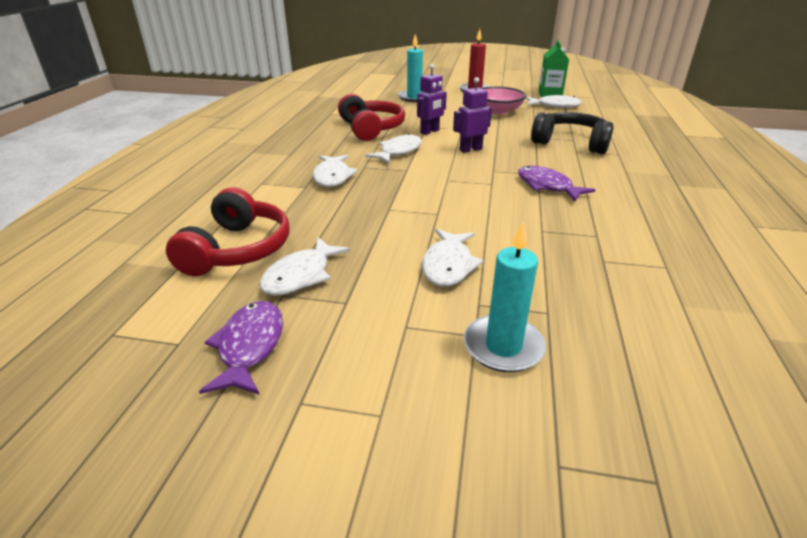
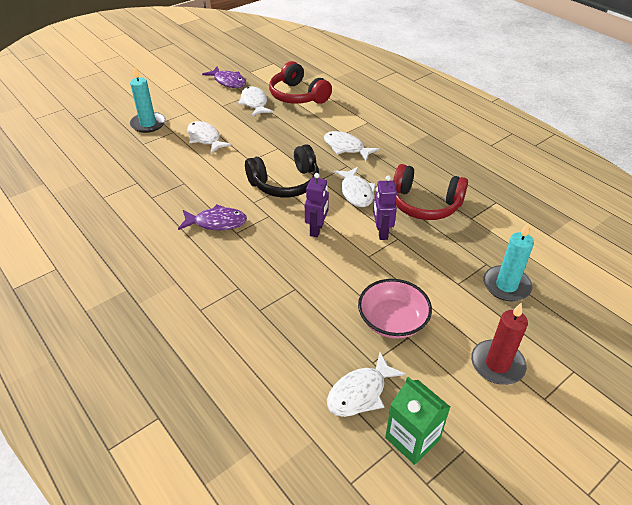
camera: 130 degrees right, 10 degrees up
(571, 143) = (256, 300): black headphones -> black headphones (285, 183)

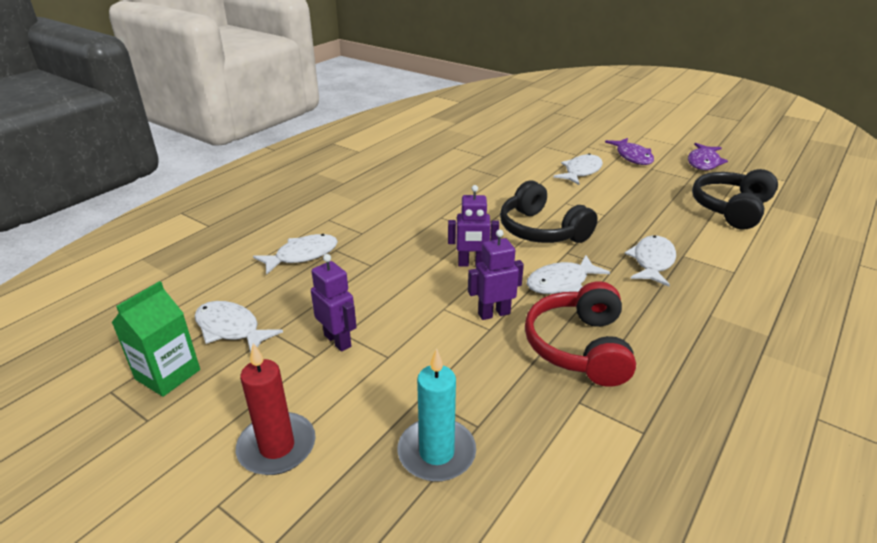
camera: 75 degrees right, 10 degrees down
(148, 124) = (577, 141): turquoise candle -> none
(216, 222) = (450, 204): purple fish -> purple fish (632, 157)
(254, 103) = (679, 185): white fish -> white fish (302, 255)
(298, 96) = (731, 209): red headphones -> black headphones
(392, 321) = (338, 340): pink bowl -> purple robot

